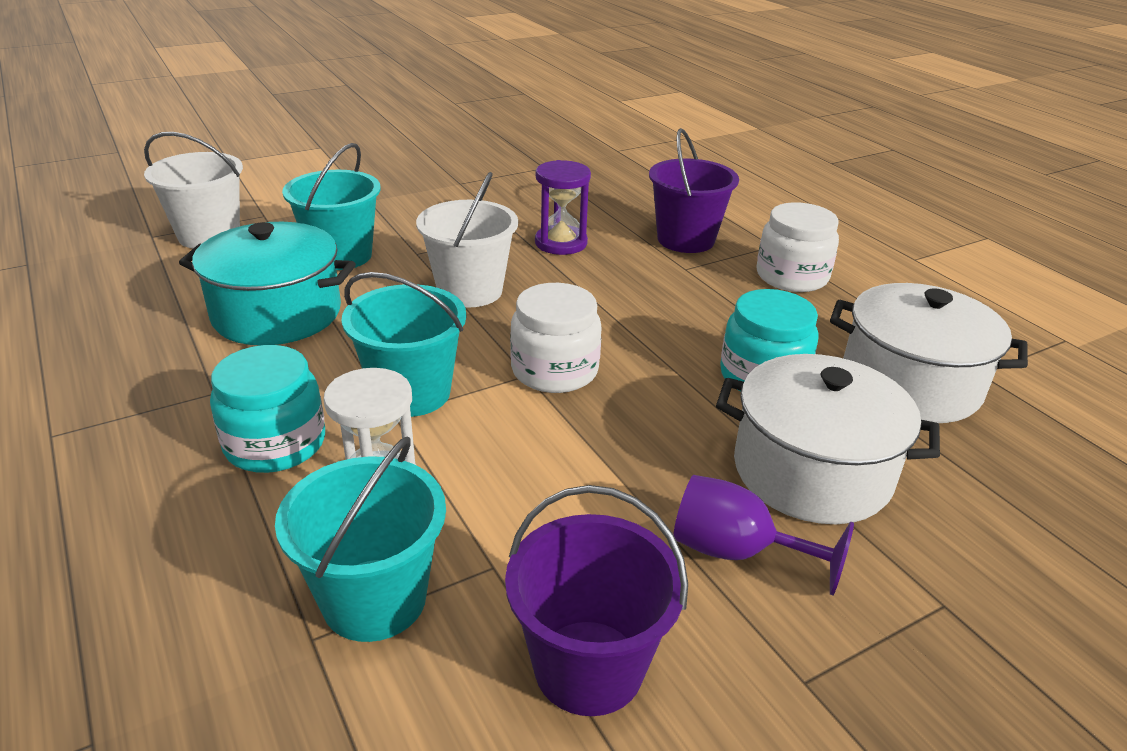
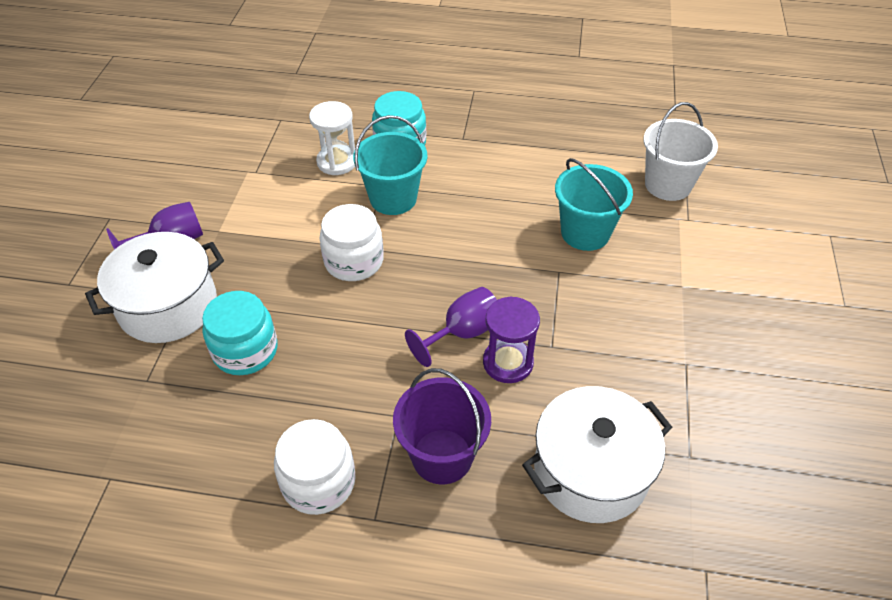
camera: 130 degrees right, 15 degrees up
(277, 314) = (525, 180): turquoise pot -> none
(374, 599) = (278, 138): turquoise bucket -> none
(470, 291) = (479, 272): white bucket -> none
(559, 272) = (463, 333): none -> purple goblet
(588, 667) = (187, 171): purple bucket -> none
(910, 384) = (153, 422): white pot -> white pot (590, 471)

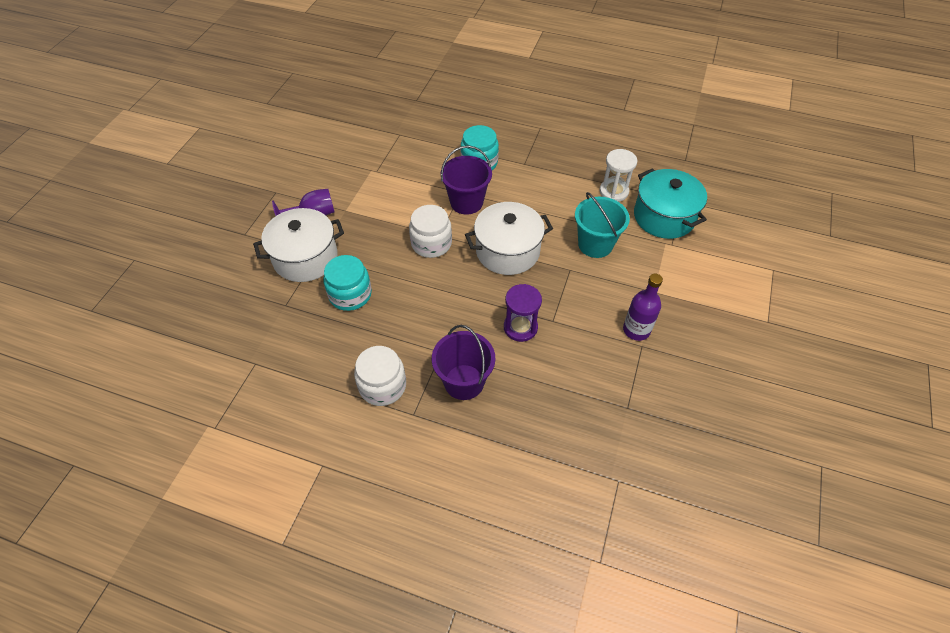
camera: 10 degrees right, 5 degrees up
(337, 162) = (433, 171): white hourglass -> white hourglass (613, 191)
(393, 198) = (466, 202): turquoise bucket -> purple bucket
(463, 333) = (494, 303): purple goblet -> none
(590, 471) = (559, 406): white pot -> white pot (507, 251)
(668, 185) = (664, 217): white bucket -> turquoise pot
(672, 342) = (636, 330): none -> purple bottle

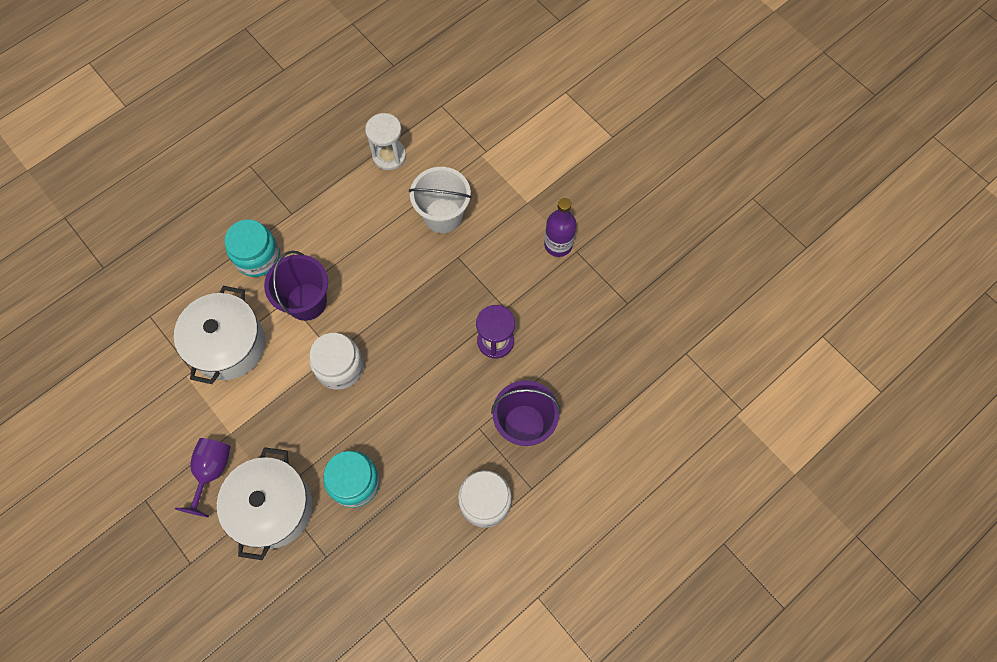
camera: 60 degrees left, 15 degrees up
(507, 251) = (398, 299): white pot -> white pot (228, 345)
(595, 244) = (443, 215): turquoise bucket -> white bucket
(664, 217) = (450, 134): turquoise pot -> none

